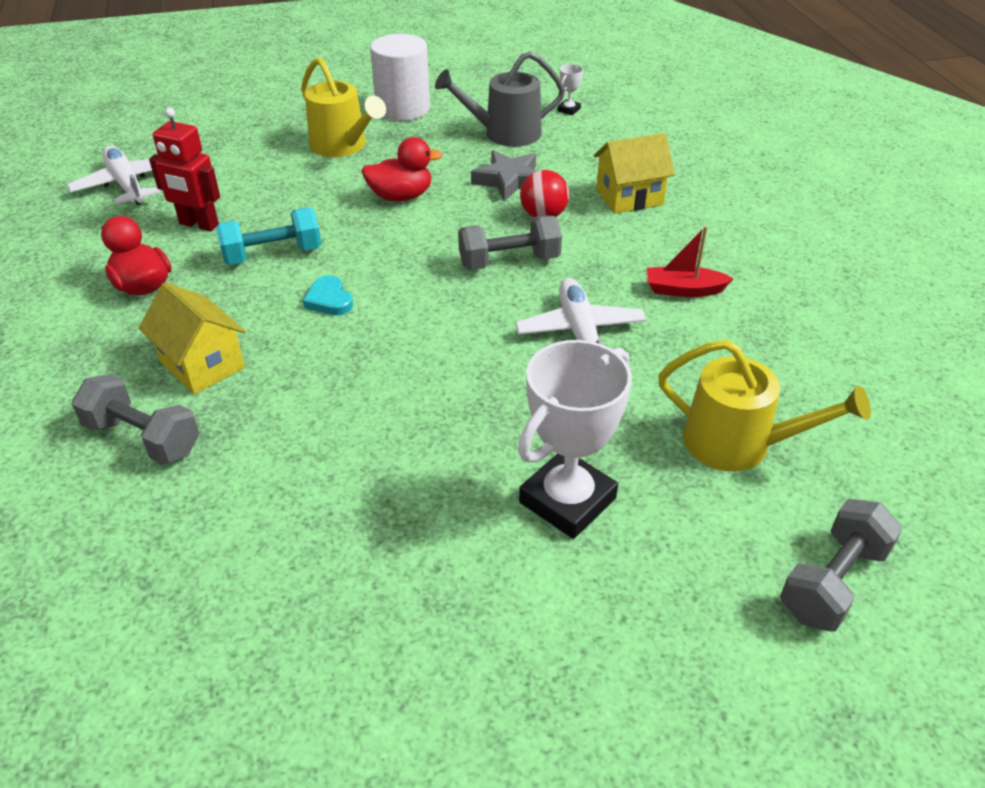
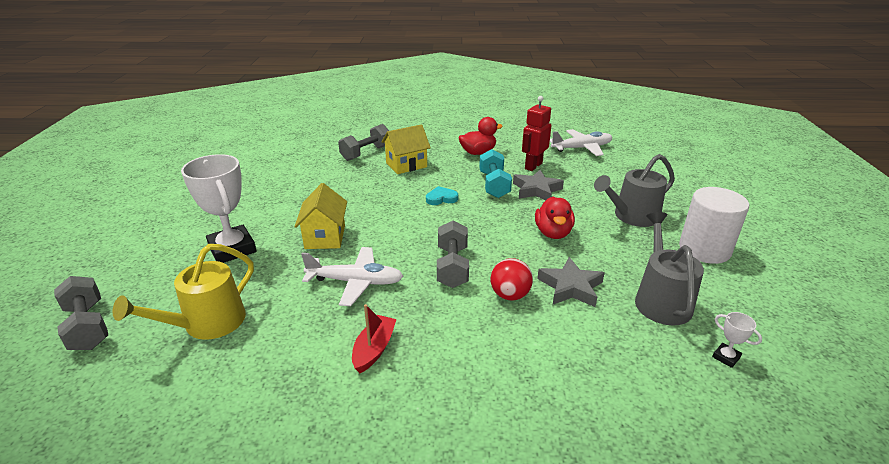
camera: 105 degrees right, 10 degrees down
(283, 216) = (536, 190): none -> grey star
(342, 146) = (632, 216): yellow watering can -> grey watering can
(629, 197) = (529, 356): yellow house -> yellow house (325, 237)

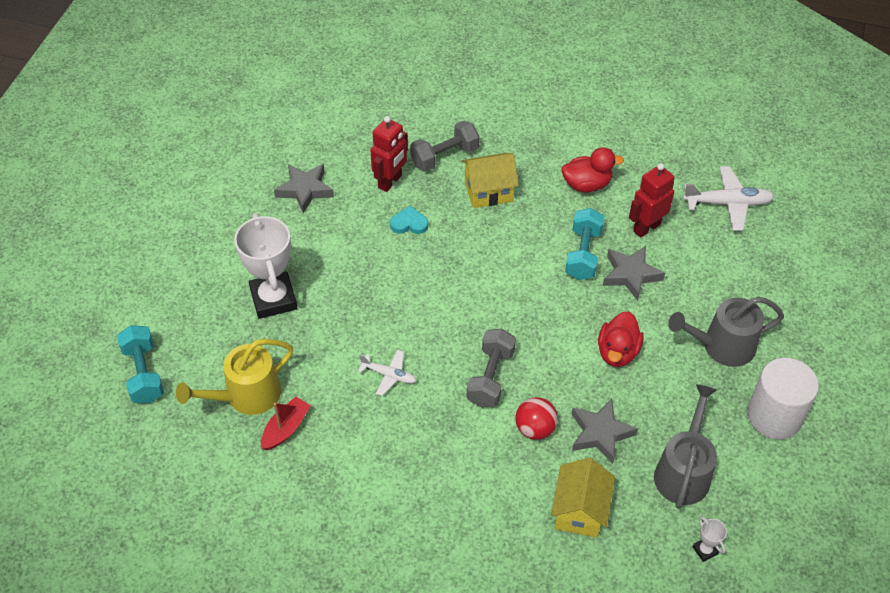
camera: 15 degrees right, 20 degrees up
(88, 326) = (143, 374): grey dumbbell -> turquoise dumbbell
(255, 183) = (305, 190): none -> grey star
(325, 237) = (369, 302): yellow house -> yellow house (579, 511)
(326, 170) = (390, 182): none -> red robot
(355, 282) = (389, 375): white plane -> white plane, size x0.60
(374, 349) = (389, 461): red boat -> red boat (286, 429)
(441, 198) = (512, 265): turquoise heart -> turquoise heart (409, 223)

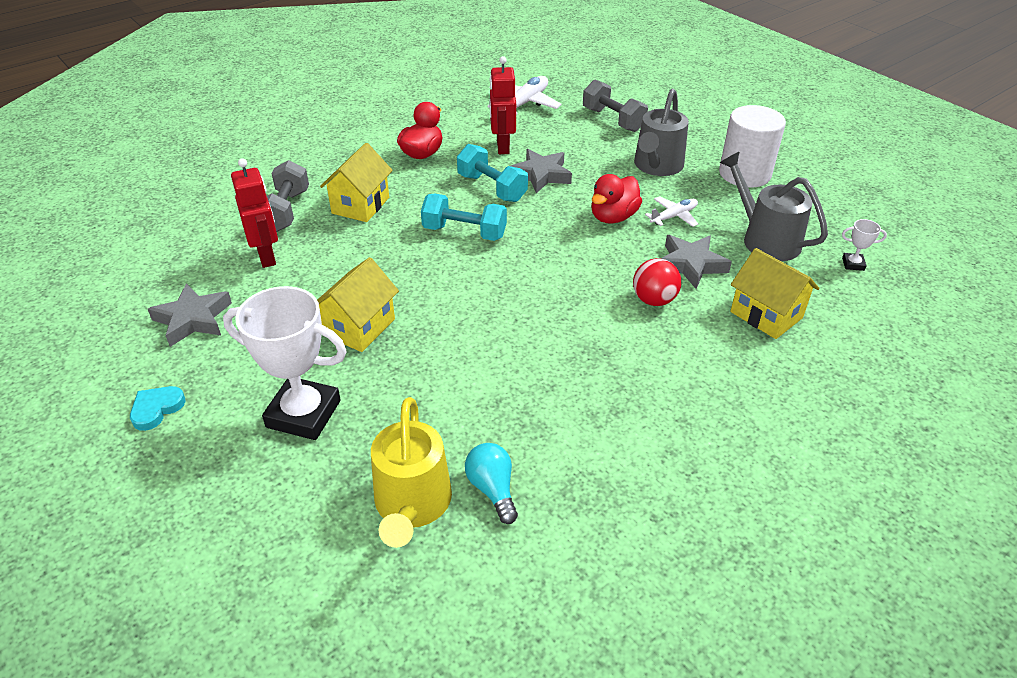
camera: 55 degrees left, 10 degrees down
(143, 374) = (270, 603): turquoise dumbbell -> turquoise dumbbell (464, 232)
(286, 429) = (492, 489): red boat -> turquoise light bulb
(365, 276) = (359, 327): none -> yellow house
(389, 375) = (501, 368): white plane -> white plane (674, 216)
(409, 223) = (333, 268): turquoise heart -> turquoise heart (156, 409)
(490, 377) = (570, 300): grey dumbbell -> grey dumbbell (613, 120)
(617, 352) = (613, 217): red duck -> red duck turned 75 degrees clockwise

